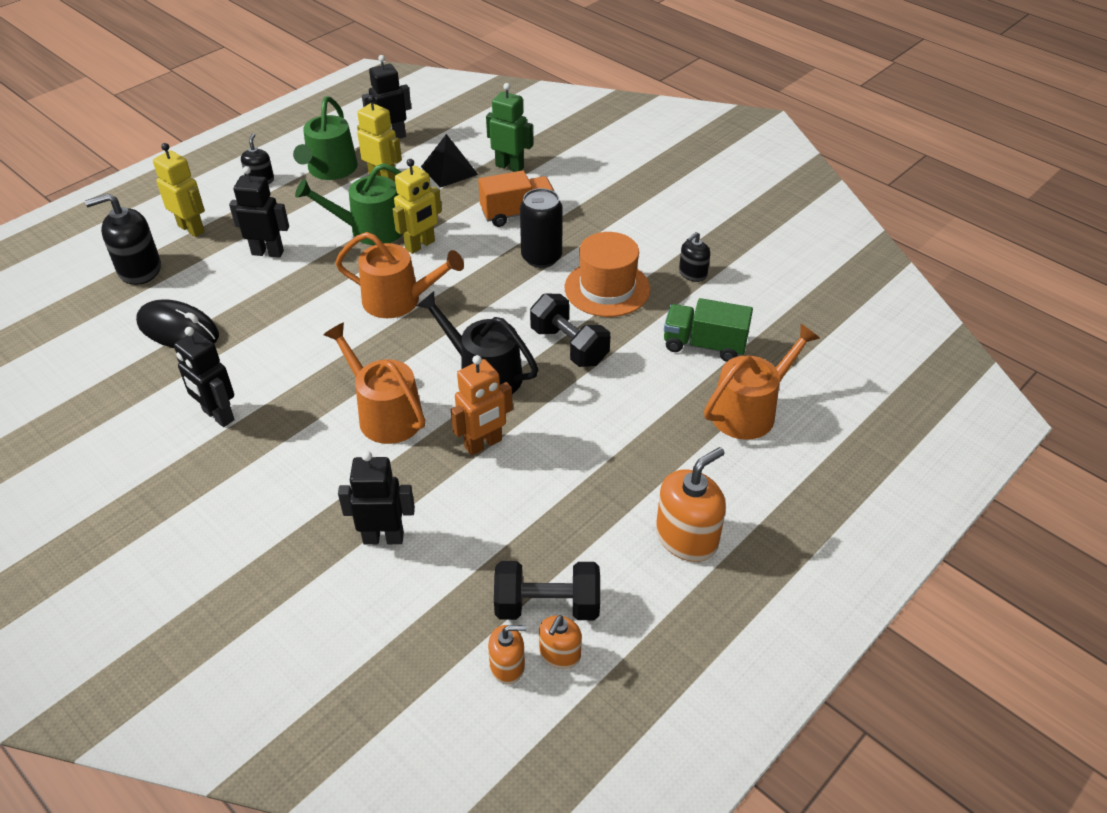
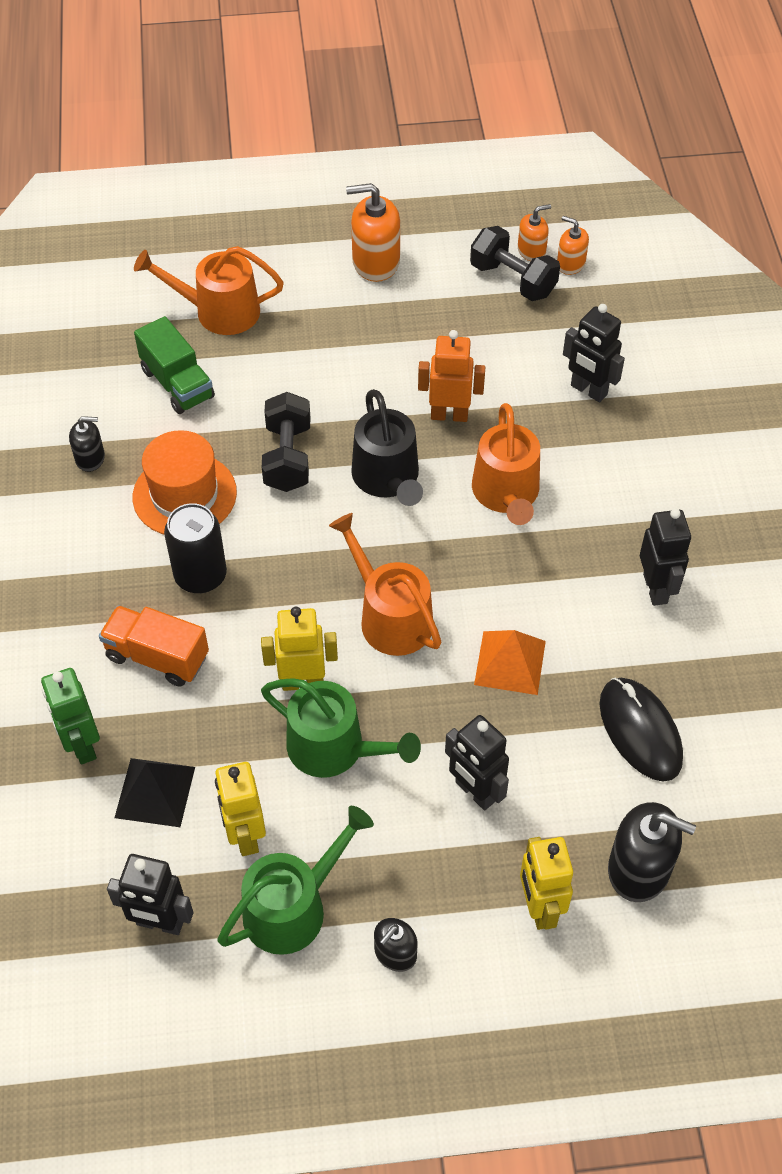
camera: 140 degrees left, 10 degrees up
(296, 319) = (510, 662): none -> orange pyramid

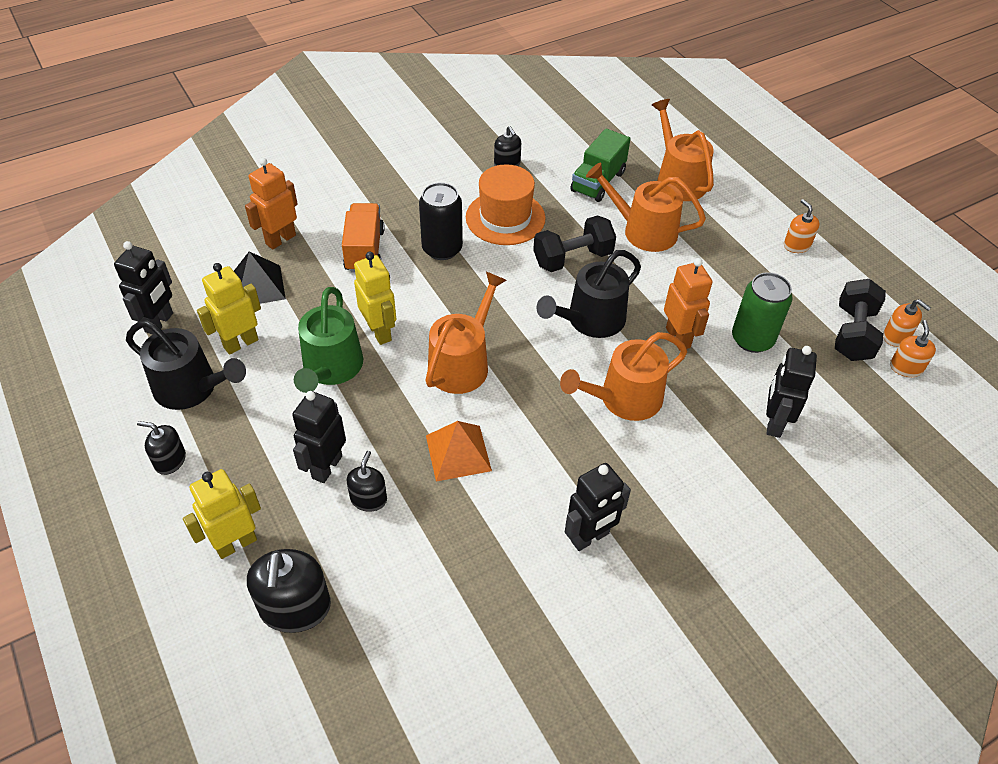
camera: 65 degrees right, 5 degrees down
(82, 745) = (280, 239): green robot -> orange robot
(160, 923) = (159, 323): black robot -> black robot turned 150 degrees counterclockwise
(281, 377) = (643, 231): none -> orange watering can
(292, 907) = (191, 388): green watering can -> black watering can
(375, 262) = (797, 245): orange soap dispenser -> orange soap dispenser, size x0.57
(481, 358) = (752, 339): none -> green can
(534, 763) = (368, 499): none -> black soap dispenser
(640, 731) = (433, 568): black mouse -> none

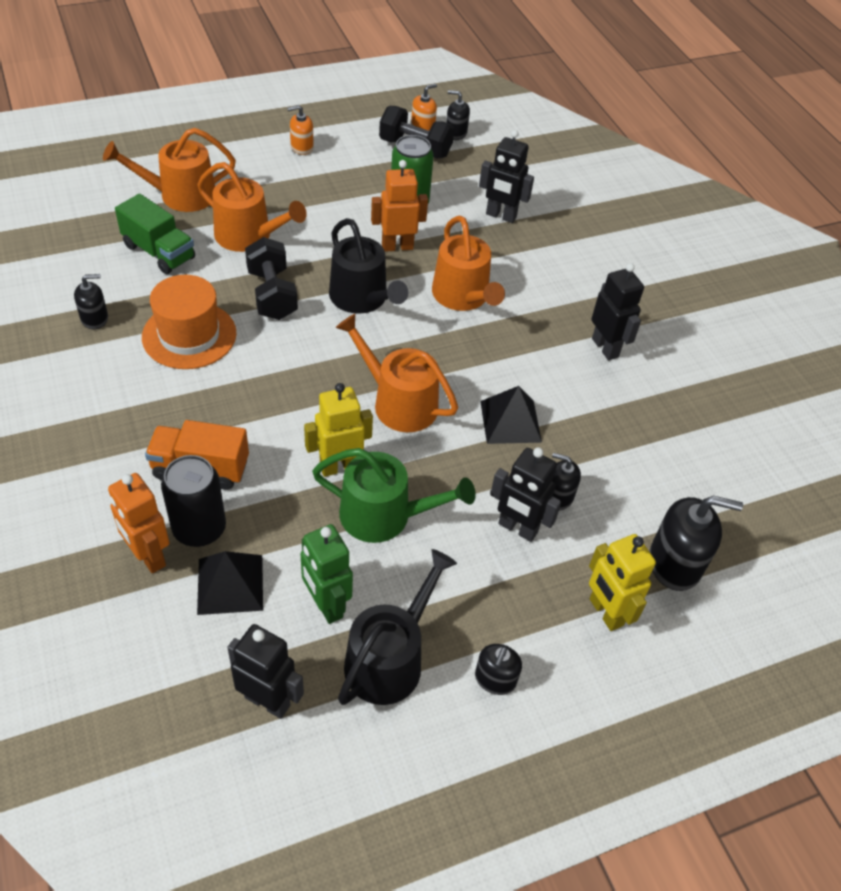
camera: 85 degrees left, 0 degrees up
(240, 343) = (326, 605): yellow robot -> green robot
(442, 249) = (222, 396): black can -> black can (199, 528)
(458, 453) = (510, 421): orange pyramid -> black pyramid
(643, 231) = (248, 236): orange watering can -> orange watering can turned 90 degrees counterclockwise
(906, 367) = (456, 133): orange soap dispenser -> black soap dispenser

